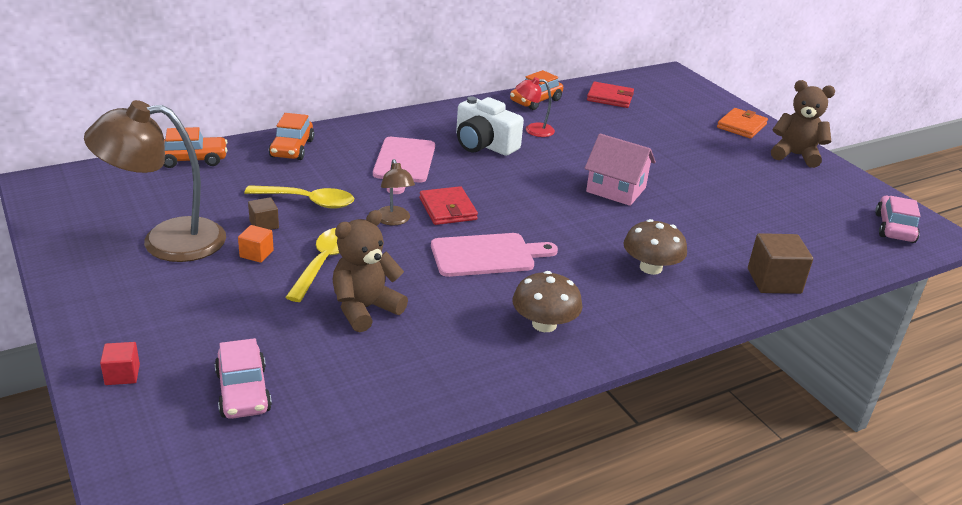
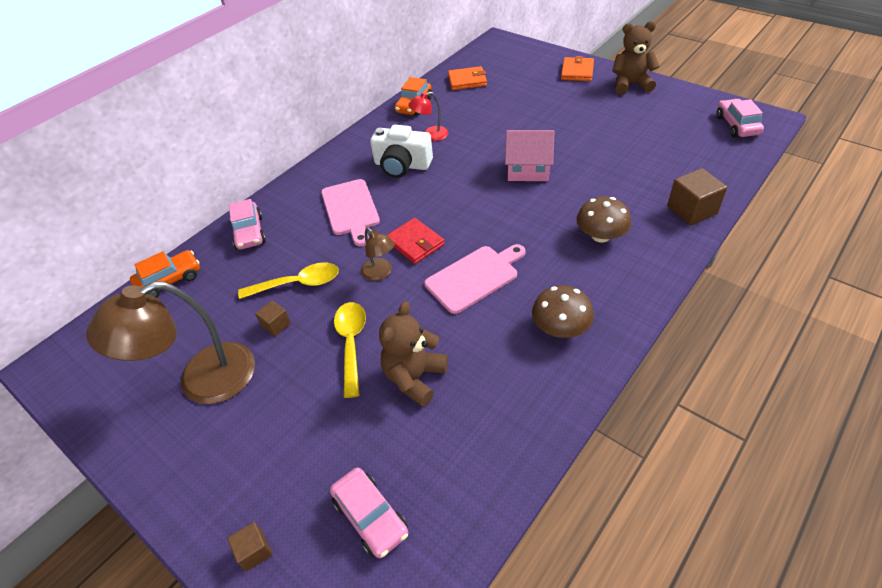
camera: 15 degrees left, 15 degrees up
(122, 374) = (254, 551): red cube -> brown cube
(256, 254) = (289, 359): orange cube -> none
(292, 148) = (249, 232): orange car -> pink car
(610, 97) = (467, 81): red wallet -> orange wallet

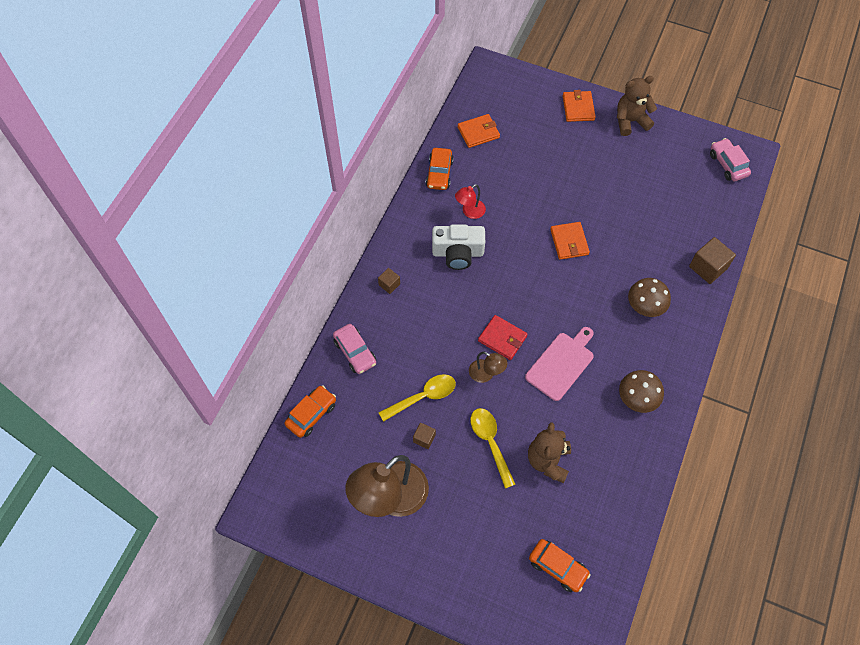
camera: 20 degrees left, 15 degrees up
(254, 551) = (493, 607): brown cube -> brown cube (389, 284)
(350, 209) = (433, 312): pink cutting board -> none
(370, 517) = (557, 567): pink car -> orange car
(528, 169) = (569, 242): pink house -> orange wallet

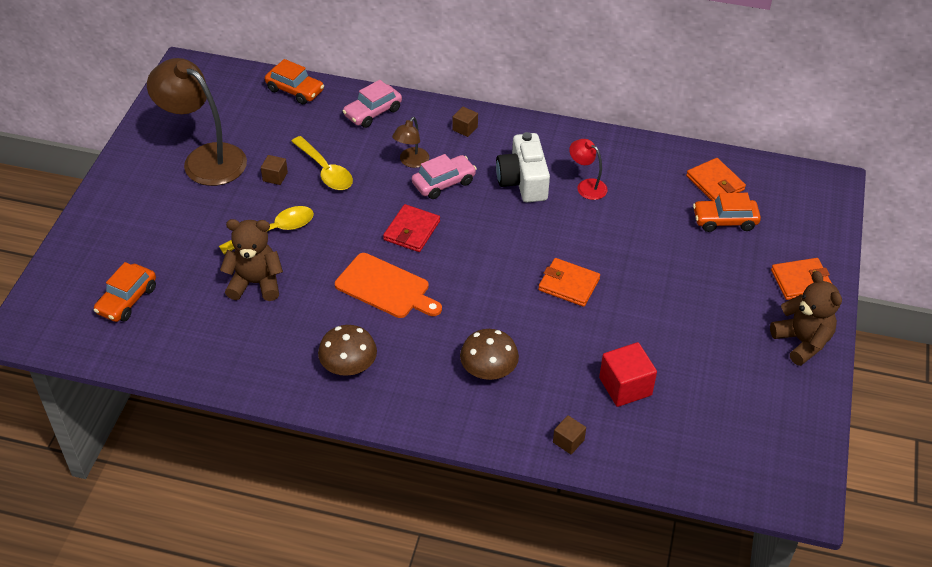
camera: 80 degrees right, 15 degrees down
(439, 173) = (636, 153): orange car -> orange car (724, 220)
(486, 374) = (361, 220): brown lamp -> brown lamp (411, 162)
(561, 364) = (385, 287): pink cutting board -> orange cutting board
(569, 242) = (568, 284): orange wallet -> orange wallet turned 45 degrees clockwise
(663, 226) = (625, 386): none -> red cube
(708, 267) = (568, 441): brown cube -> brown cube, size x0.56
(728, 164) = (767, 466): pink car -> pink car (444, 183)

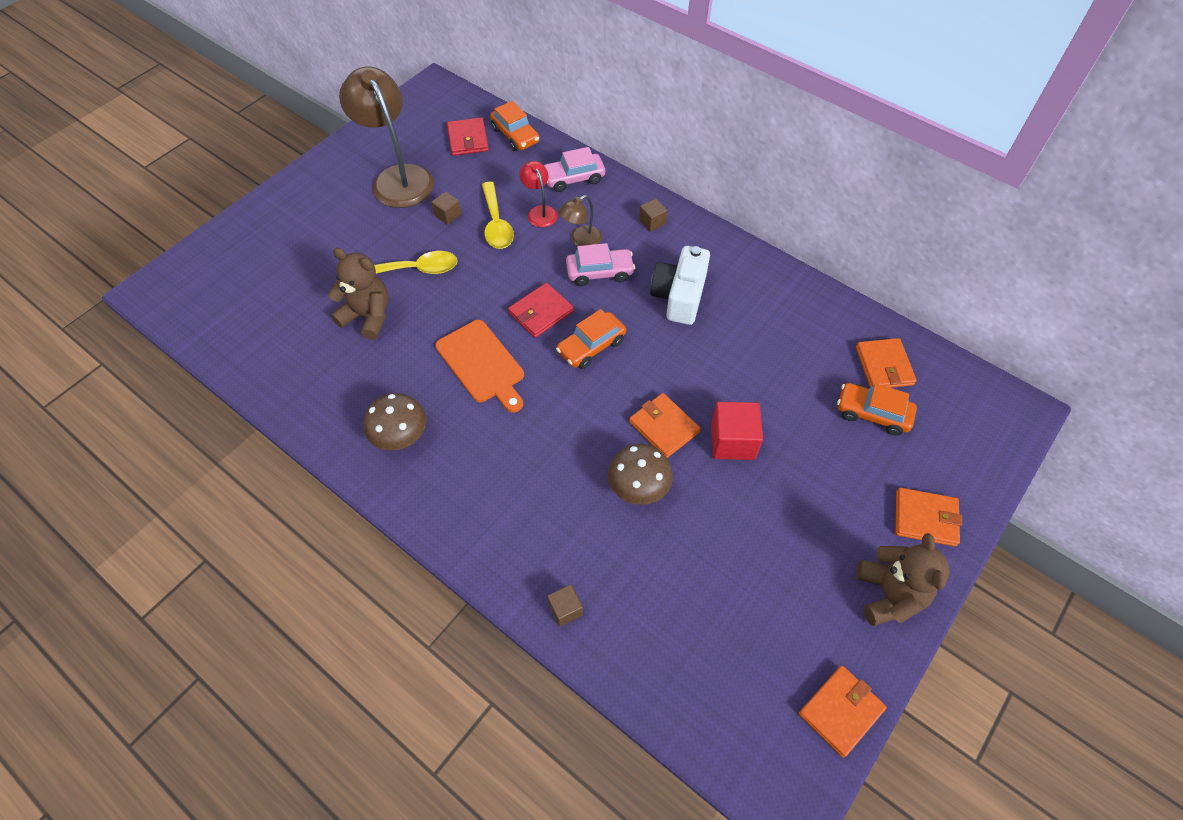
camera: 25 degrees right, 10 degrees up
(127, 300) = (250, 293): orange car -> orange car (591, 346)
(251, 106) = (468, 139): none -> red wallet
(488, 370) = (530, 492): brown mushroom -> brown mushroom (639, 486)
(586, 186) = (742, 323): red lamp -> red lamp (540, 212)
(625, 386) = (660, 569): red cube -> red cube (732, 441)
(808, 430) = (840, 711): none -> orange wallet

